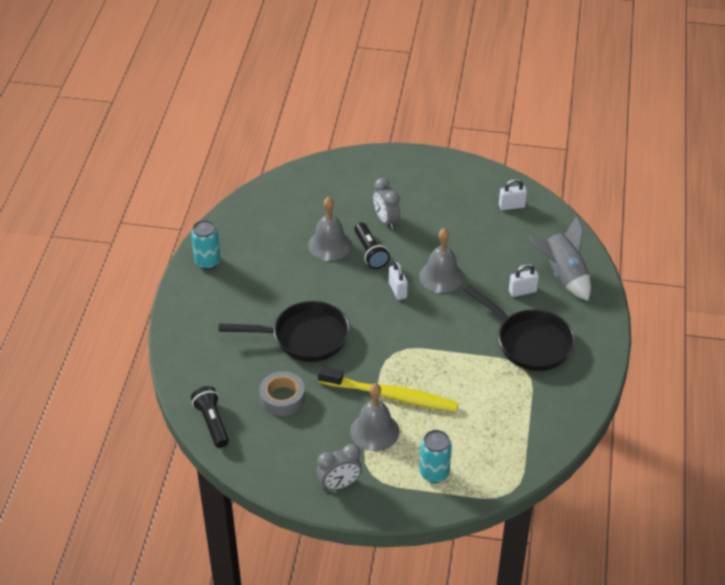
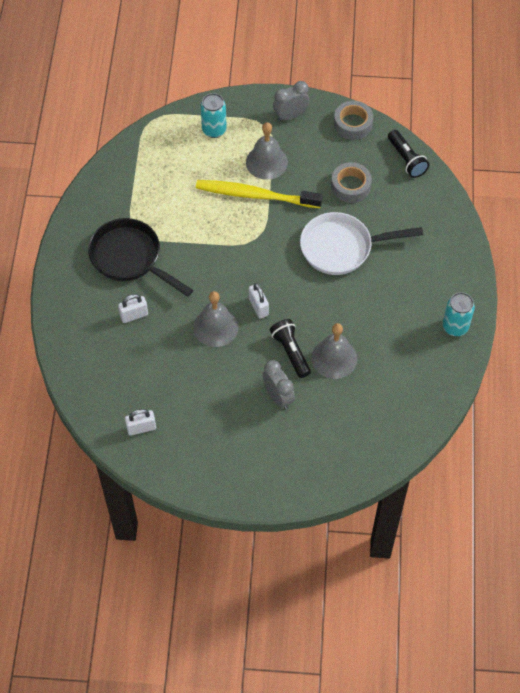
camera: 175 degrees right, 15 degrees up
(265, 469) = (353, 124): none -> grey tape
(304, 337) = (342, 248): black pan -> white pan
(563, 275) = (92, 338): grey rocket -> none

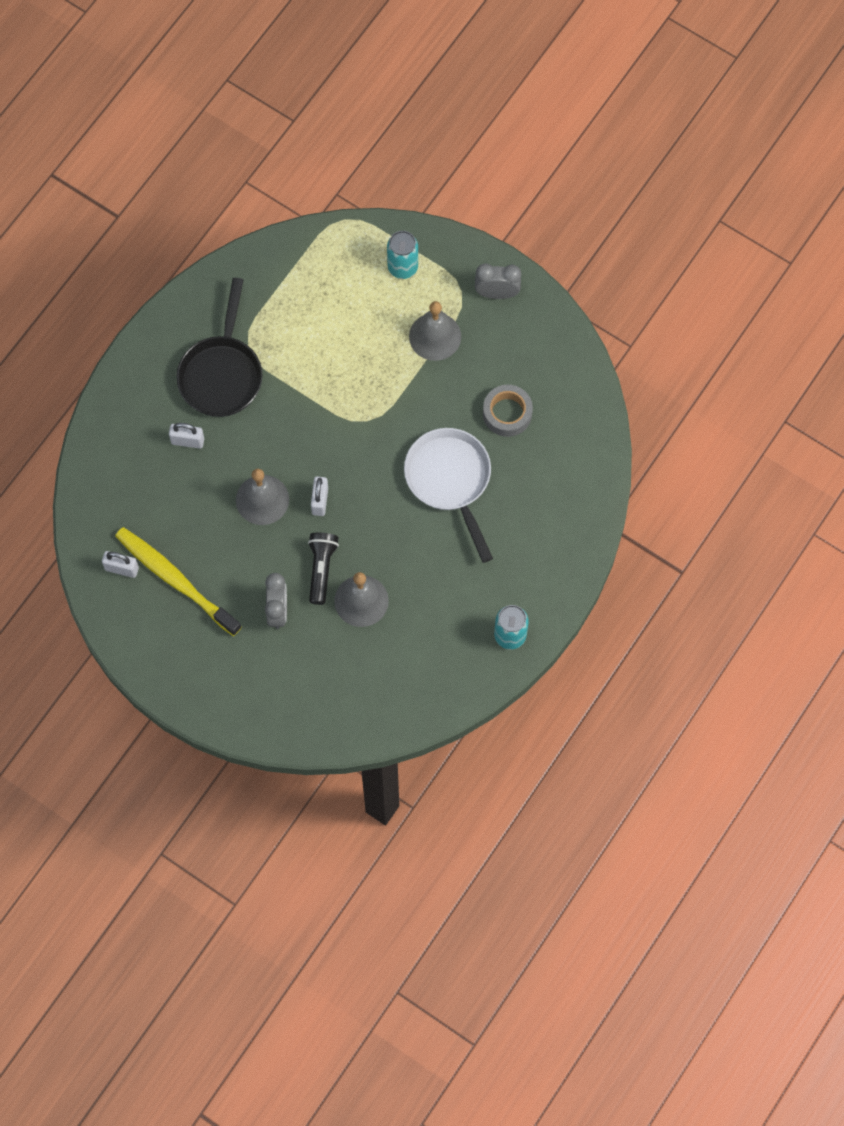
camera: 30 degrees right, 10 degrees up
(130, 258) = (222, 373): black pan -> black pan turned 150 degrees counterclockwise
(255, 195) = (398, 370): yellow toothbrush -> yellow toothbrush (175, 580)
(342, 248) = (450, 481): white pan -> white pan turned 45 degrees clockwise
(353, 124) = (559, 339): grey tape -> none
(406, 159) = (589, 414): black flashlight -> none

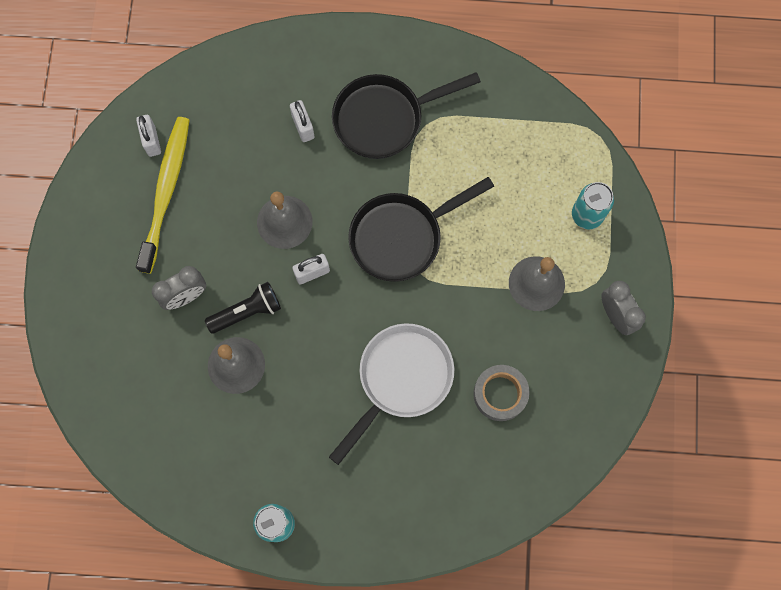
camera: 60 degrees right, 5 degrees up
(333, 416) = (402, 237): none -> black pan

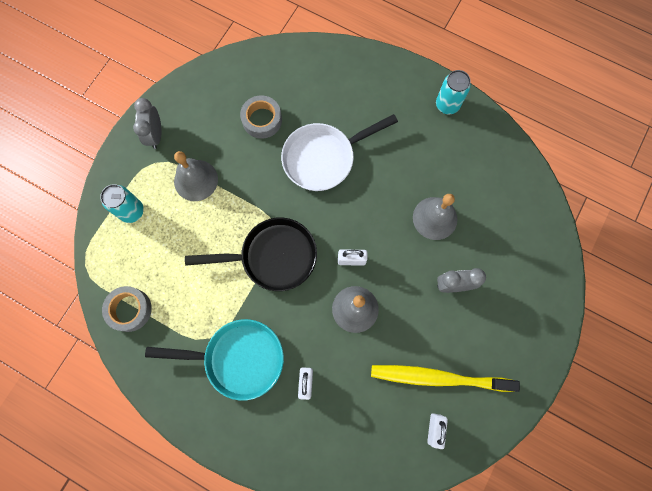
camera: 155 degrees left, 0 degrees up
(166, 191) = (438, 377): yellow toothbrush -> yellow toothbrush turned 60 degrees clockwise
(247, 312) = (412, 252): black flashlight -> none
(384, 119) = (238, 358): black pan -> turquoise pan
(525, 115) = (129, 310): none -> grey tape

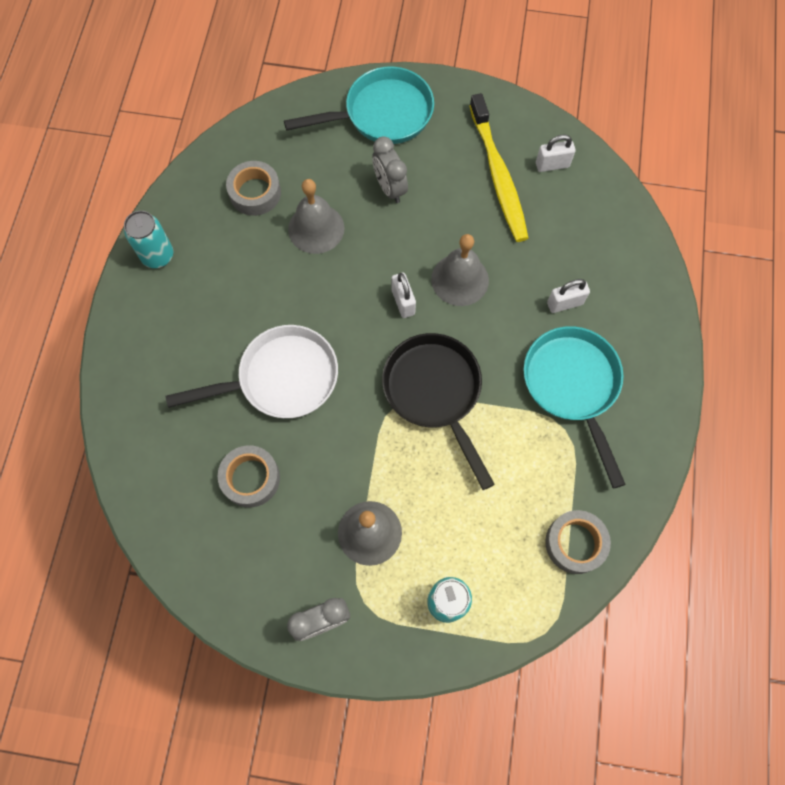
camera: 110 degrees left, 5 degrees down
(323, 158) = (281, 378): white pan -> white pan turned 60 degrees counterclockwise
(480, 184) = (255, 193): none -> grey tape
(526, 304) = (382, 114): none -> turquoise pan

